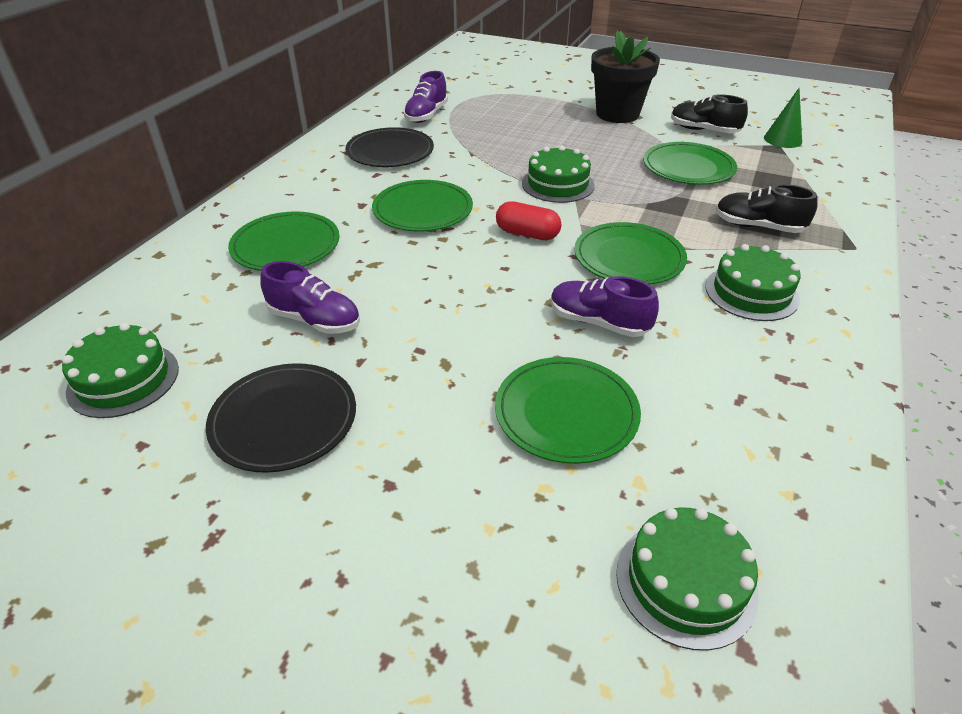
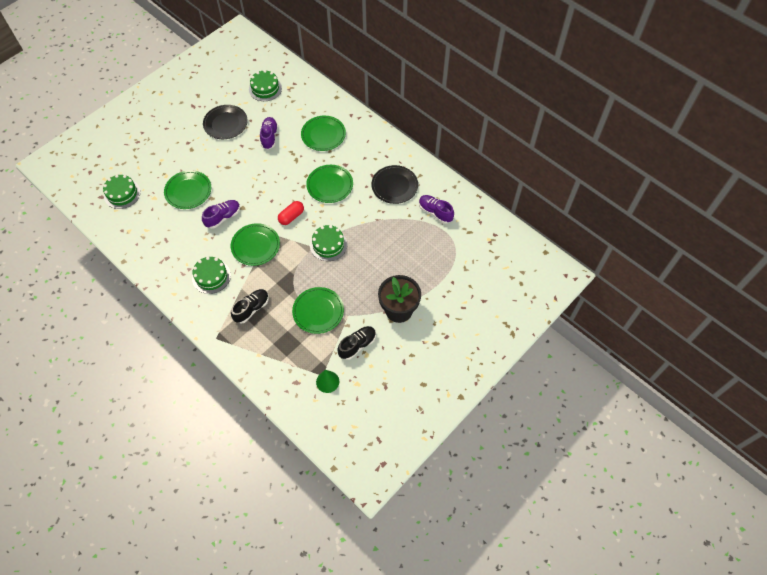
camera: 110 degrees right, 20 degrees up
(315, 320) = (269, 137): purple shoe -> purple shoe turned 135 degrees clockwise

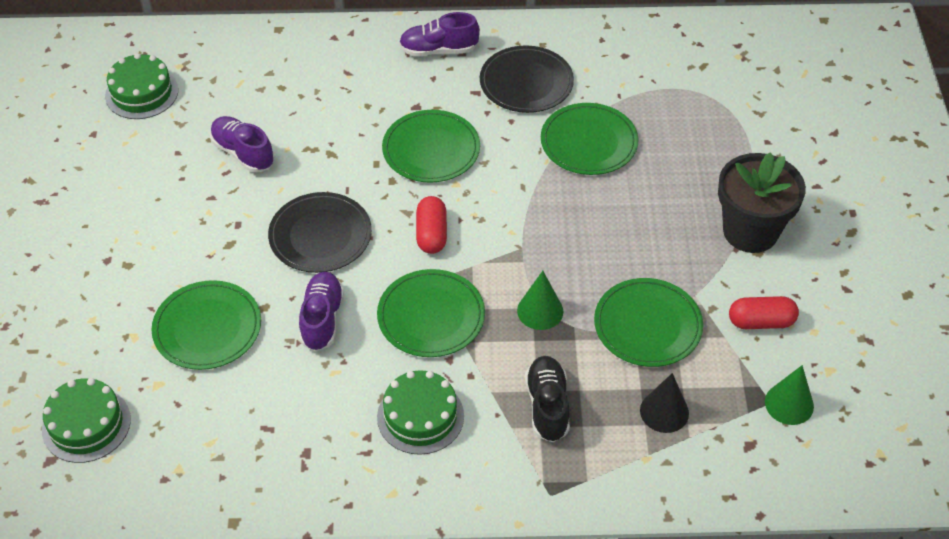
camera: 45 degrees left, 10 degrees down
(225, 123) = (139, 186): black plate -> black plate (320, 235)
(284, 345) = (664, 411): none -> black cone
(291, 274) = (540, 311): none -> green cone
(323, 135) = (327, 91): green plate -> green plate (589, 142)
(328, 245) = (539, 228): green cake -> none
(357, 345) = (761, 322): black shoe -> red capsule
(435, 212) = (627, 75): purple shoe -> purple shoe (438, 50)

